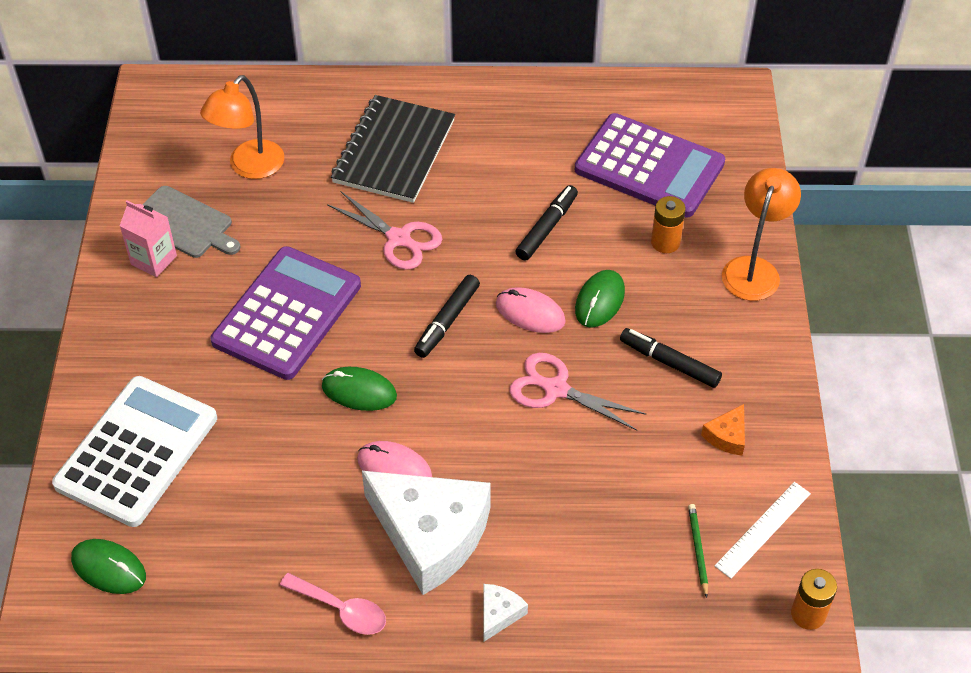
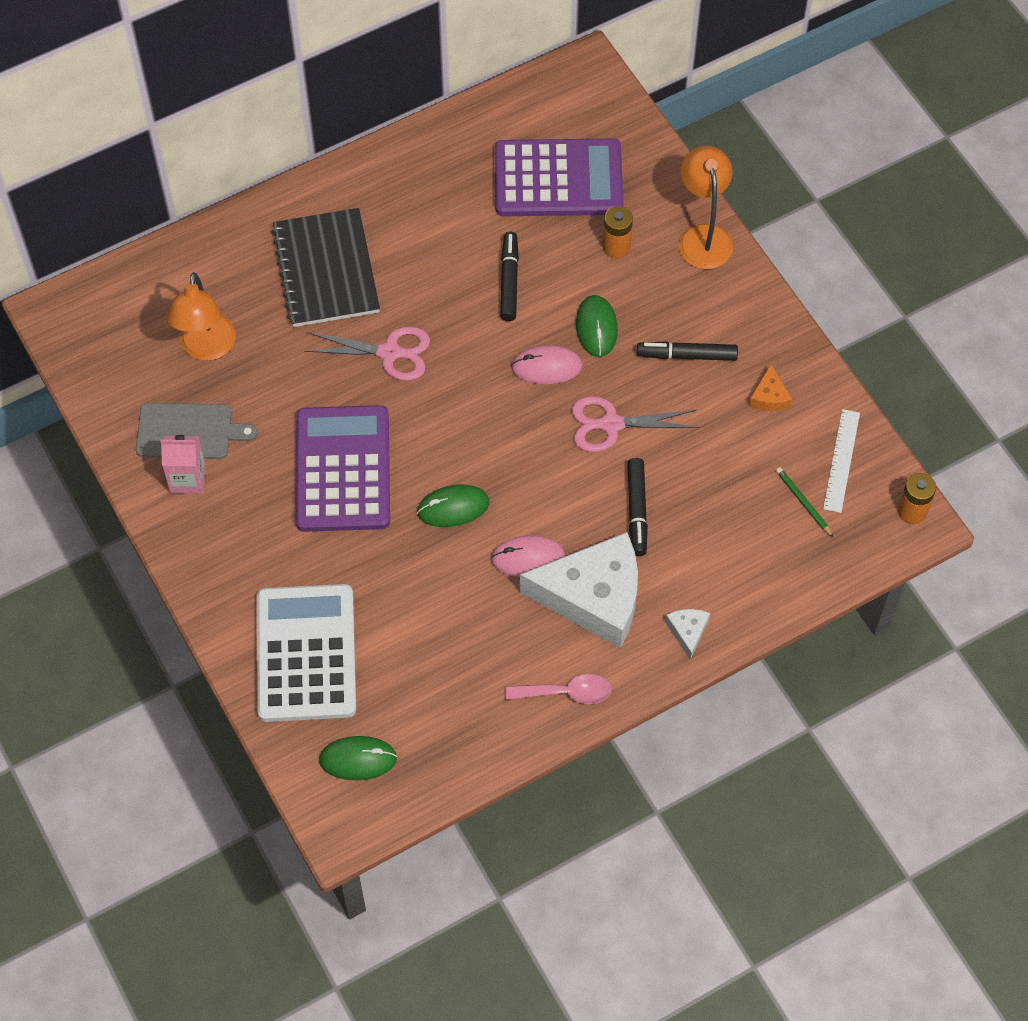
camera: 30 degrees left, 10 degrees up
(447, 321) = (483, 409): black marker -> black marker (636, 510)

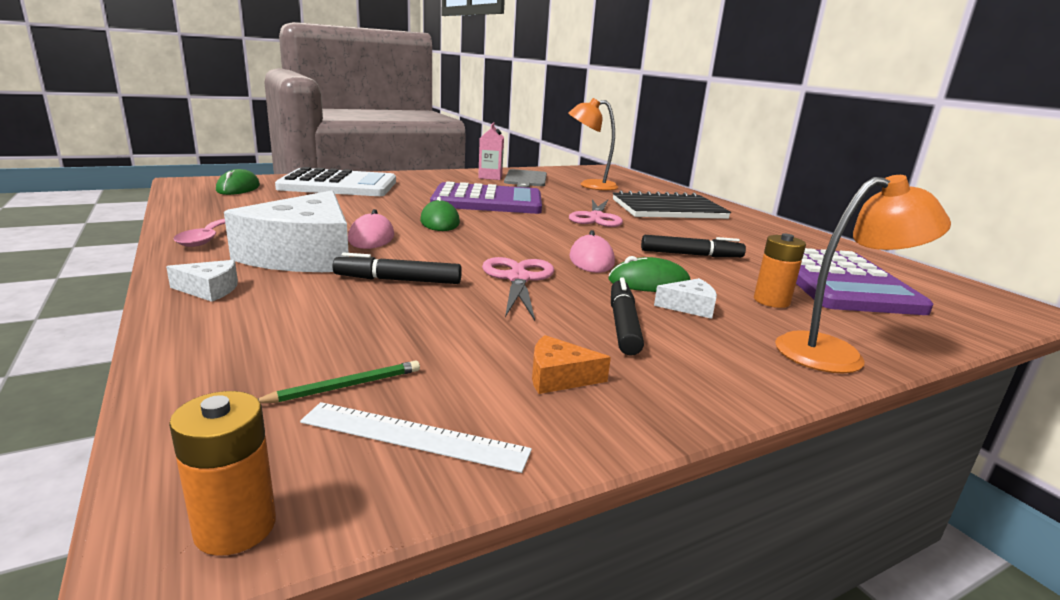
camera: 90 degrees right, 40 degrees down
(643, 307) = (689, 307): none -> white cheese

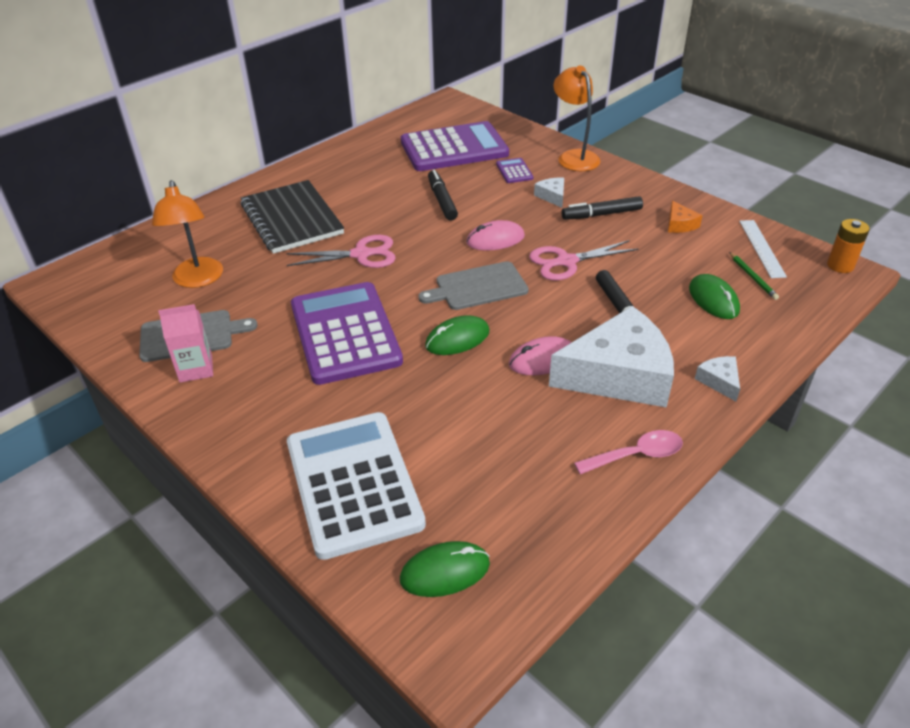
camera: 105 degrees left, 20 degrees up
(345, 386) = (752, 277): green pencil -> green pencil turned 150 degrees counterclockwise
(508, 239) = (478, 287): none -> grey cutting board
(649, 283) = (523, 212): green mouse -> green mouse (713, 299)
(771, 301) = (514, 171): orange battery -> purple calculator

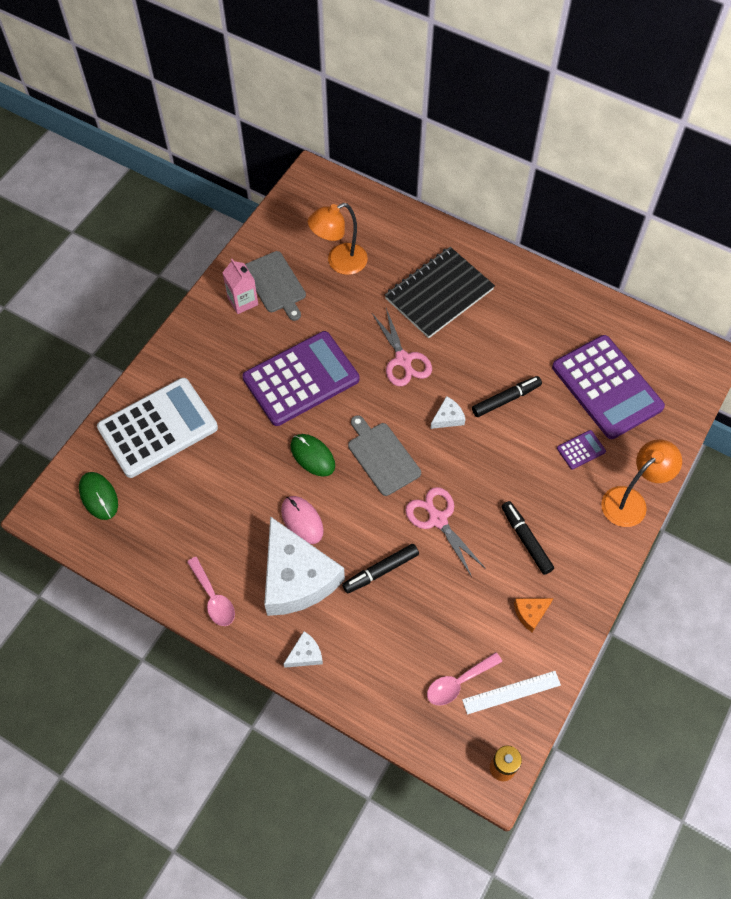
camera: 75 degrees right, 20 degrees up
(495, 239) = (455, 456): pink mouse -> none
(552, 196) = (545, 491): white cheese -> white cheese (448, 417)
(713, 299) = (414, 648): green mouse -> none
(752, 277) = (458, 682): green pencil -> pink spoon

